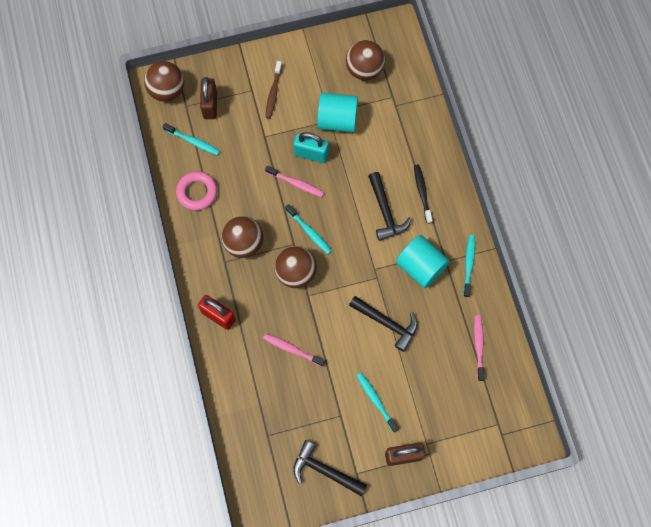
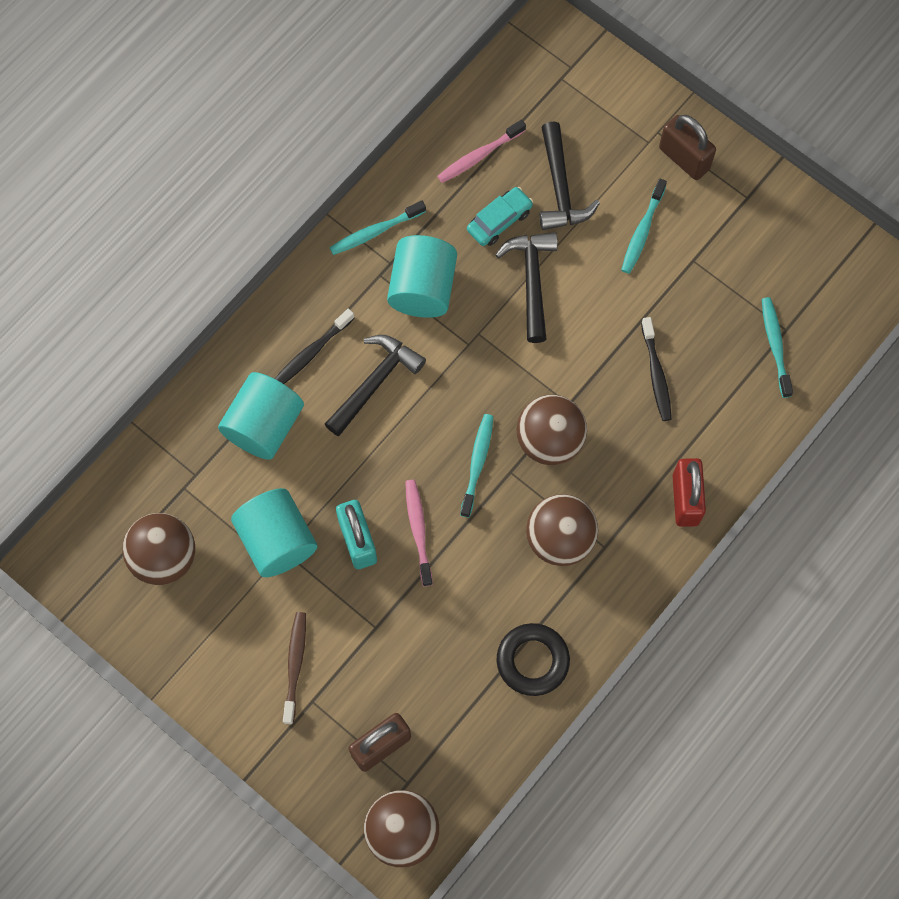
camera: 125 degrees left, 0 degrees up
(193, 141) = (458, 727): turquoise toothbrush -> turquoise toothbrush (775, 345)
(197, 192) = (532, 661): pink ring -> black ring
(273, 93) = (295, 665): brown toothbrush -> brown toothbrush turned 60 degrees counterclockwise
(292, 349) = (656, 374): pink toothbrush -> black toothbrush
(324, 470) = (774, 235): black hammer -> black hammer (560, 188)
(399, 149) = (264, 425): none -> turquoise cylinder
(433, 330) = (499, 221): none -> turquoise car

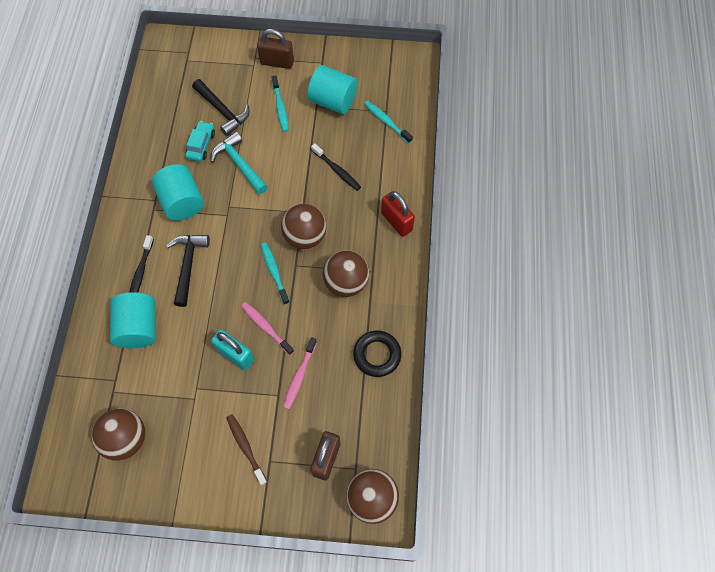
camera: 35 degrees left, 5 degrees down
(277, 541) = (188, 385): turquoise cylinder -> turquoise cylinder (333, 101)
(375, 232) = (135, 189): turquoise toothbrush -> none
(479, 156) = (168, 120): pink toothbrush -> pink toothbrush (299, 376)
(531, 281) = (239, 164): black hammer -> turquoise hammer

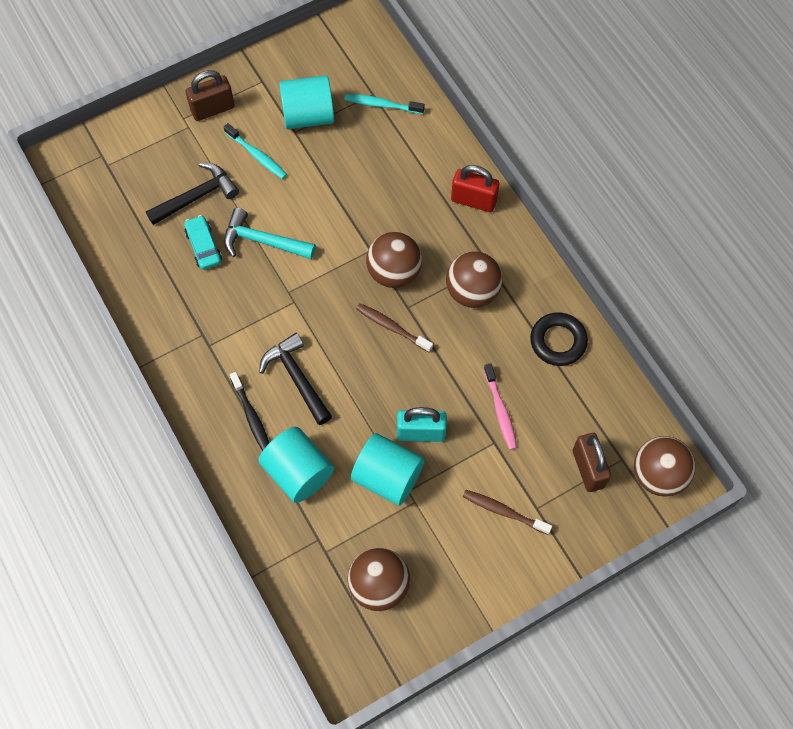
camera: 35 degrees left, 0 degrees up
(182, 202) = (234, 318): turquoise cylinder -> turquoise cylinder (387, 477)
(223, 111) = (197, 196): black hammer -> black hammer turned 45 degrees counterclockwise
(266, 327) = (429, 386): pink toothbrush -> none
(274, 272) = (392, 327): turquoise toothbrush -> brown toothbrush
(337, 170) = (372, 185): black toothbrush -> none

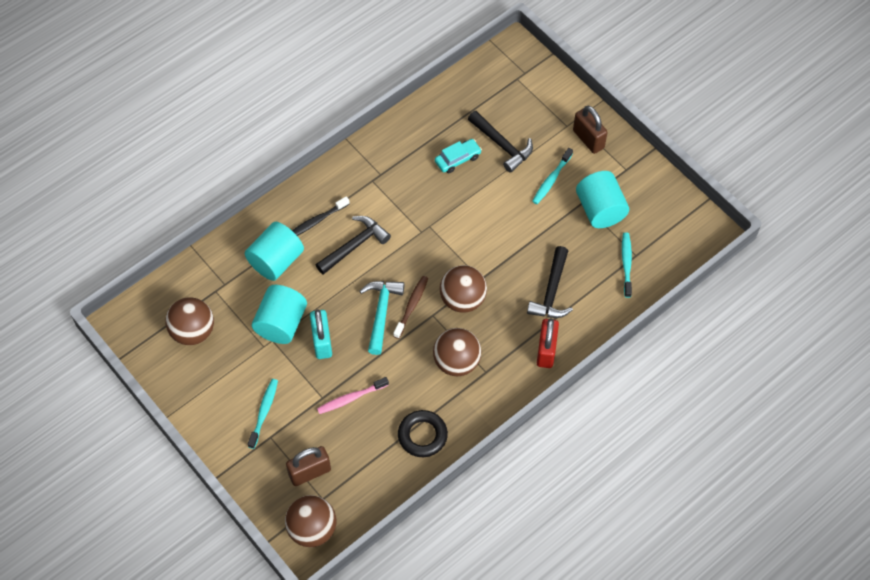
camera: 80 degrees right, 5 degrees down
(262, 241) = (471, 199): turquoise hammer -> turquoise hammer (381, 312)
(402, 182) = (551, 292): none -> black hammer
(504, 511) = (264, 412): brown toothbrush -> turquoise toothbrush

